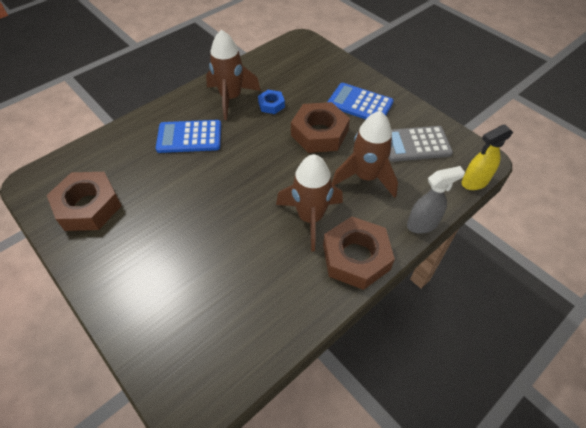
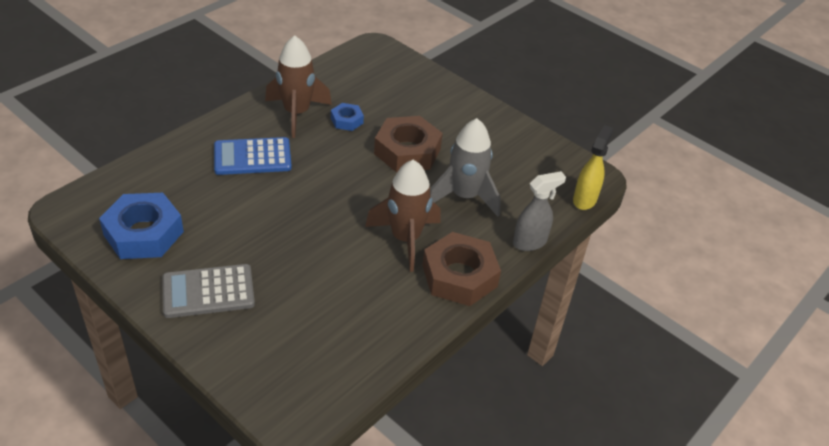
camera: 10 degrees left, 10 degrees down
(88, 206) = (144, 233): brown nut -> blue nut
(360, 104) = (452, 119): blue calculator -> none
(366, 177) = (464, 196): brown rocket -> grey rocket
(415, 144) = (519, 161): grey calculator -> grey calculator (208, 291)
(474, 182) = (585, 199): yellow spray bottle -> yellow spray bottle turned 150 degrees clockwise

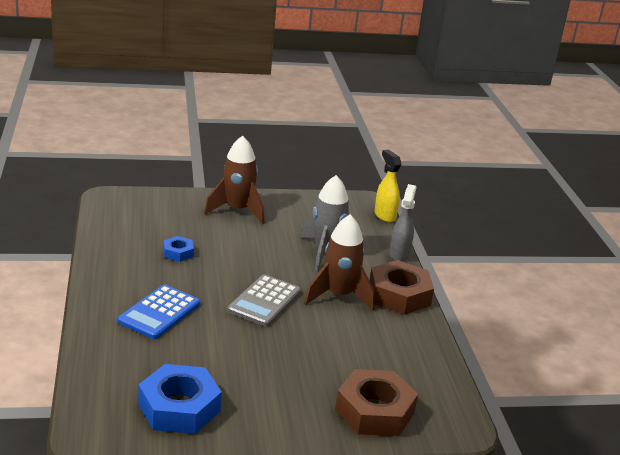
camera: 50 degrees left, 15 degrees down
(208, 291) = (289, 406): grey calculator -> grey calculator (264, 301)
(297, 113) = (136, 268): brown rocket -> brown rocket (237, 210)
(407, 151) = (249, 248): brown nut -> brown nut (374, 411)

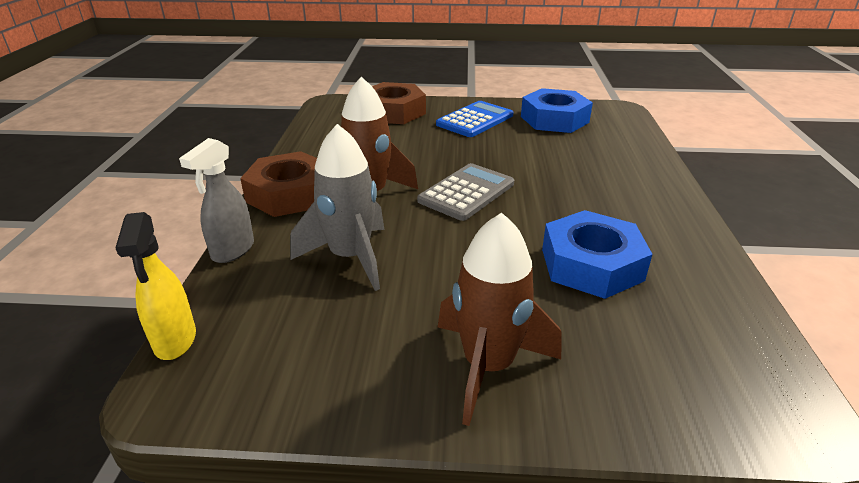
camera: 165 degrees left, 5 degrees up
(159, 312) = (593, 185): blue calculator -> blue calculator (475, 120)
(178, 253) = (591, 264): blue nut -> blue nut, size x1.97

